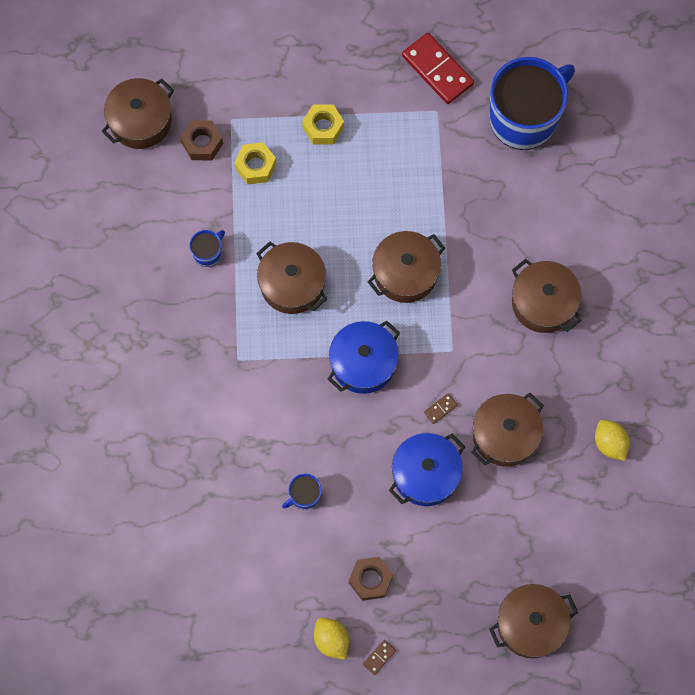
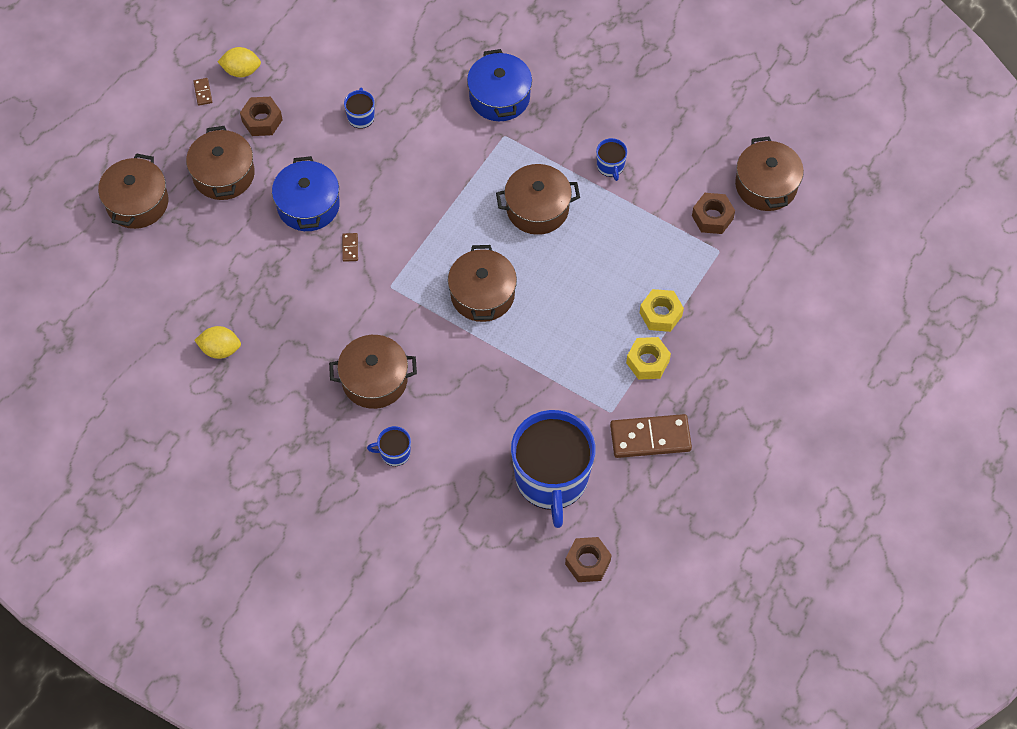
camera: 125 degrees right, 10 degrees down
(255, 166) = (662, 243): yellow nut -> yellow nut (647, 362)
(363, 363) = (431, 218): blue pot -> blue pot (499, 97)
(437, 70) = (650, 438): red domino -> brown domino
(505, 435) = (291, 279): brown pot -> brown pot (223, 174)
(571, 51) = (587, 562): none -> brown nut
(592, 244) = (394, 453): none -> blue mug

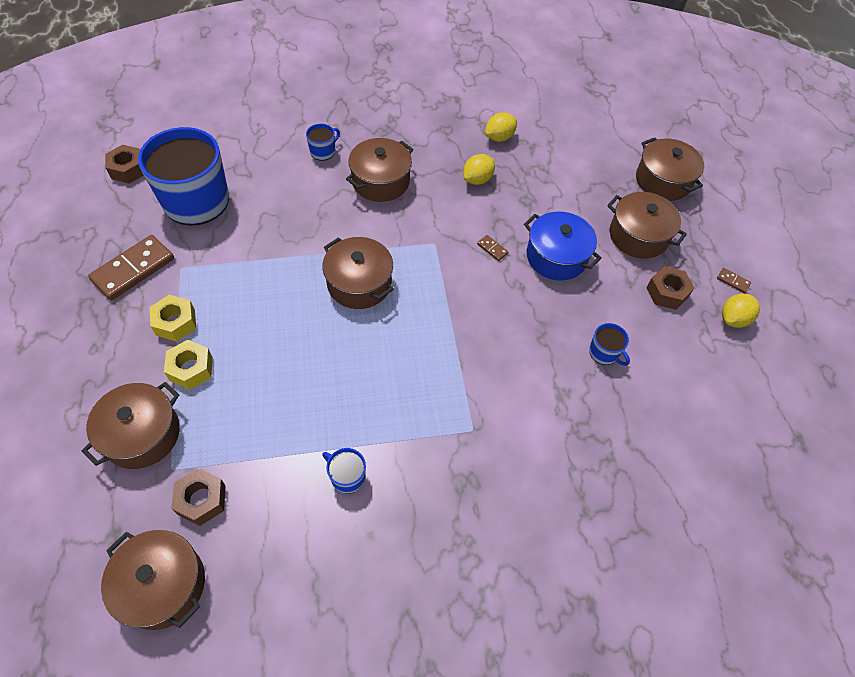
camera: 135 degrees right, 5 degrees down
(290, 320) = (477, 179): none -> yellow lemon
(499, 97) = (515, 466): blue pot -> none
(537, 208) = (379, 383): brown pot -> brown pot (142, 434)

